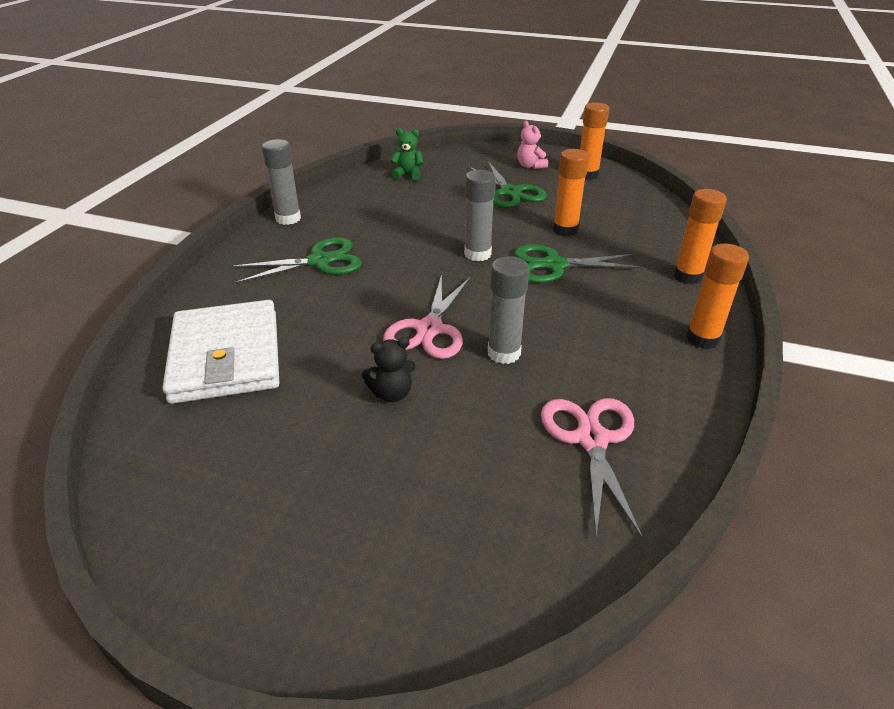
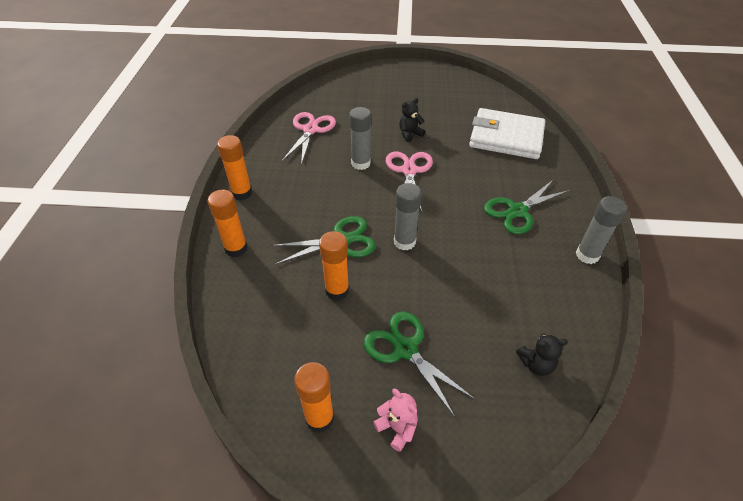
camera: 165 degrees right, 10 degrees up
(226, 356) = (506, 137): white wallet -> white wallet turned 45 degrees counterclockwise
(408, 174) = (536, 364): green teddy bear -> black teddy bear
(591, 440) = (310, 130): pink scissors -> pink scissors turned 150 degrees counterclockwise

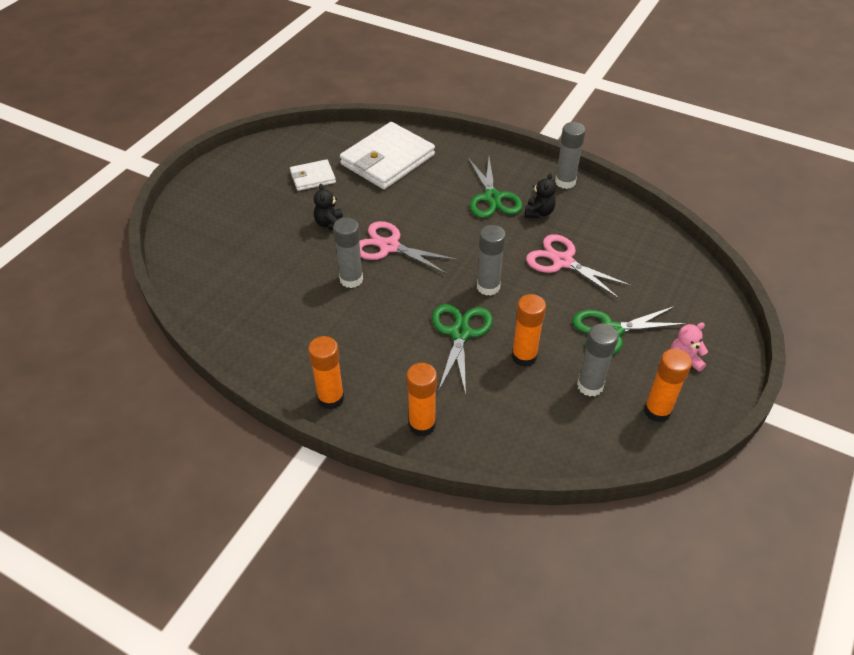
camera: 65 degrees left, 0 degrees up
(310, 130) = (256, 303): pink scissors -> pink scissors (563, 261)
(326, 350) = (590, 386): none -> grey glue stick
(451, 110) = (313, 177): none -> white wallet
(536, 364) = (656, 259): black teddy bear -> black teddy bear (539, 212)

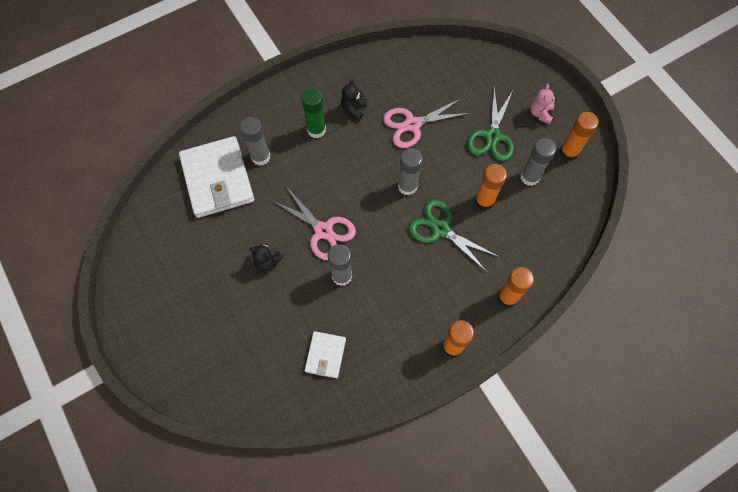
camera: 60 degrees left, 20 degrees up
(313, 177) = (199, 248): white wallet -> white wallet (325, 355)
(389, 246) = (323, 230): pink scissors -> pink scissors turned 105 degrees counterclockwise
(492, 198) = (316, 130): green scissors -> green glue stick
(539, 212) = (353, 109): black teddy bear -> black teddy bear turned 120 degrees counterclockwise
(565, 182) = (332, 72): grey glue stick -> grey glue stick (260, 157)

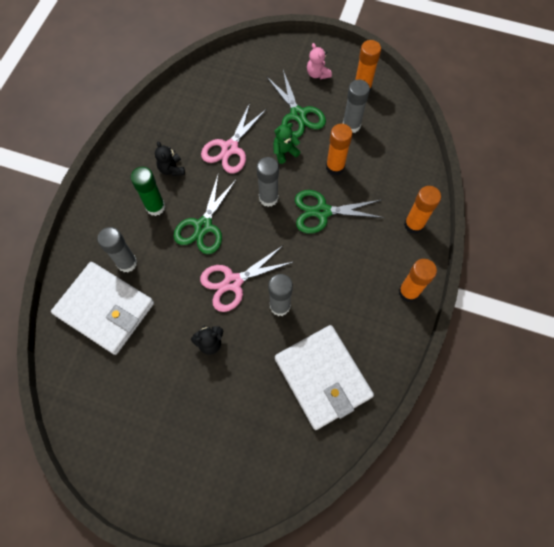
camera: 40 degrees left, 0 degrees up
(323, 230) = (233, 282): pink scissors -> pink scissors turned 150 degrees clockwise
(325, 355) = (323, 377): white wallet -> white wallet, size x1.95
(339, 171) = (203, 226): none -> green scissors
(453, 159) = (284, 152): none -> green teddy bear

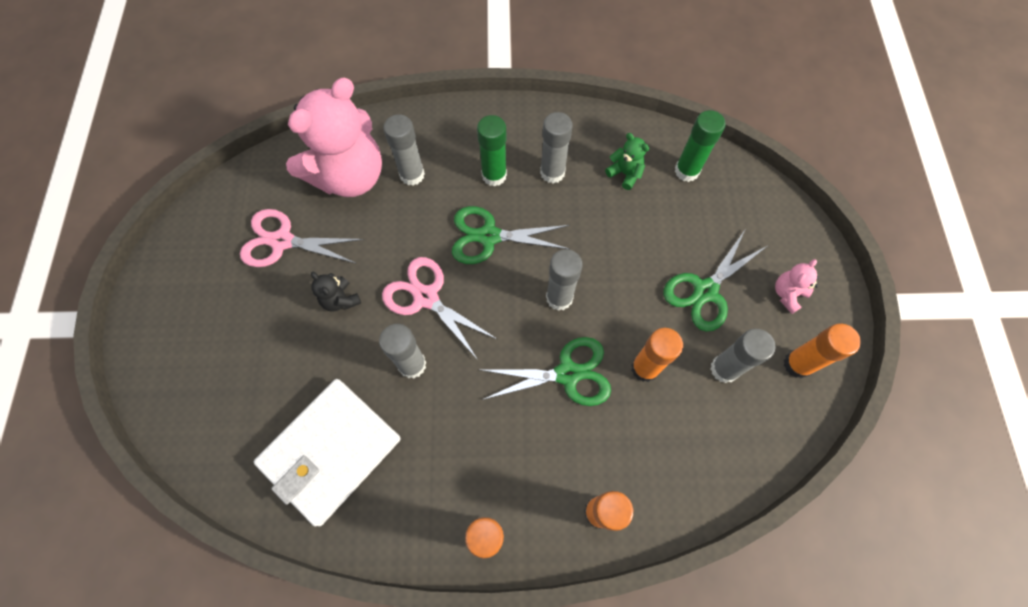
camera: 70 degrees right, 0 degrees up
(105, 309) = (349, 176): white wallet -> pink teddy bear
(171, 169) = (552, 172): black teddy bear -> grey glue stick
(209, 90) = (686, 171): none -> green glue stick
(230, 148) = (612, 226): pink scissors -> pink scissors (282, 241)
(284, 152) = (637, 294): green teddy bear -> green teddy bear (625, 174)
(322, 212) = (567, 374): green scissors -> green scissors turned 105 degrees clockwise

